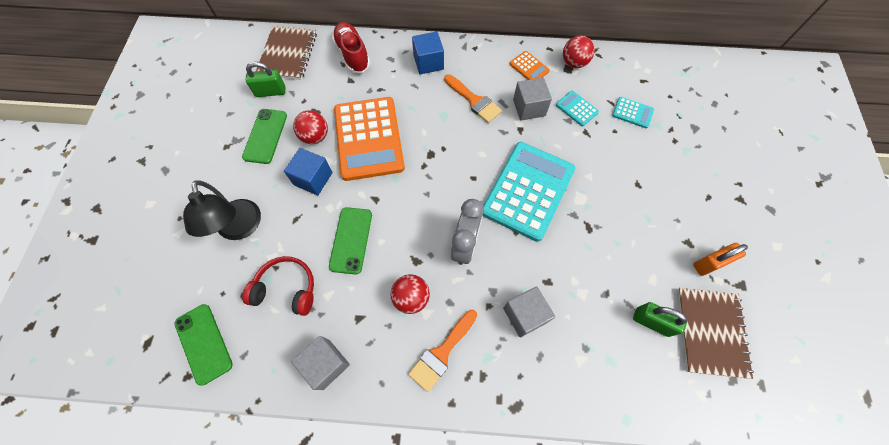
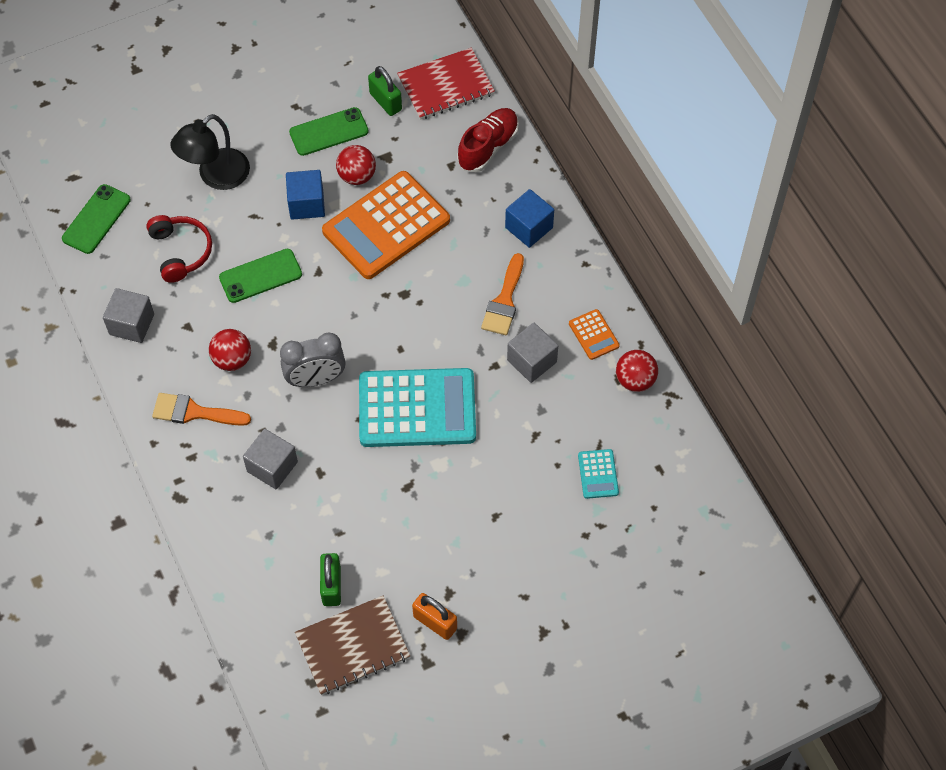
camera: 60 degrees right, 5 degrees down
(288, 54) = (446, 86): brown notebook -> red notebook
(529, 67) = (593, 335): orange calculator -> orange calculator turned 45 degrees counterclockwise
(576, 108) = (564, 411): turquoise calculator -> none

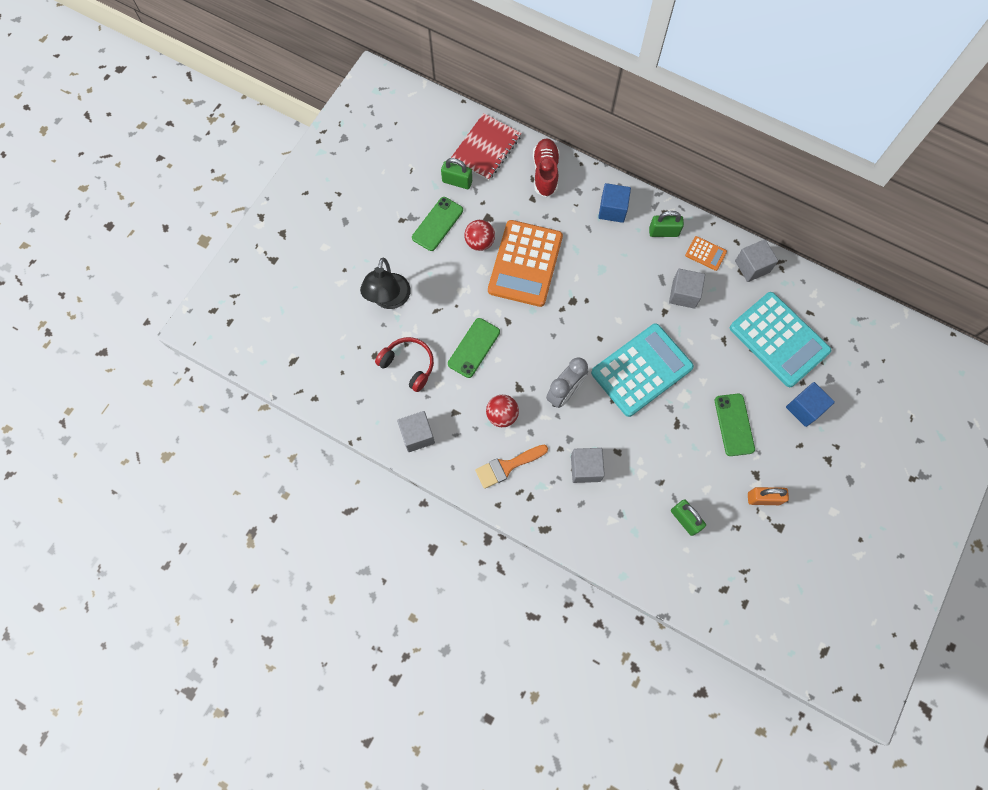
camera: 35 degrees left, 10 degrees up
(96, 219) = (333, 379): green phone -> green phone (734, 424)
(306, 204) = (463, 281): blue cube -> blue cube (804, 408)
(352, 646) = (729, 549): brown notebook -> none
(504, 301) = (636, 266): orange brush -> none
(566, 284) = (663, 232): none -> green padlock
(598, 474) = (779, 339): turquoise calculator -> turquoise calculator, size x2.34
(635, 380) = (752, 266): red ball -> grey cube

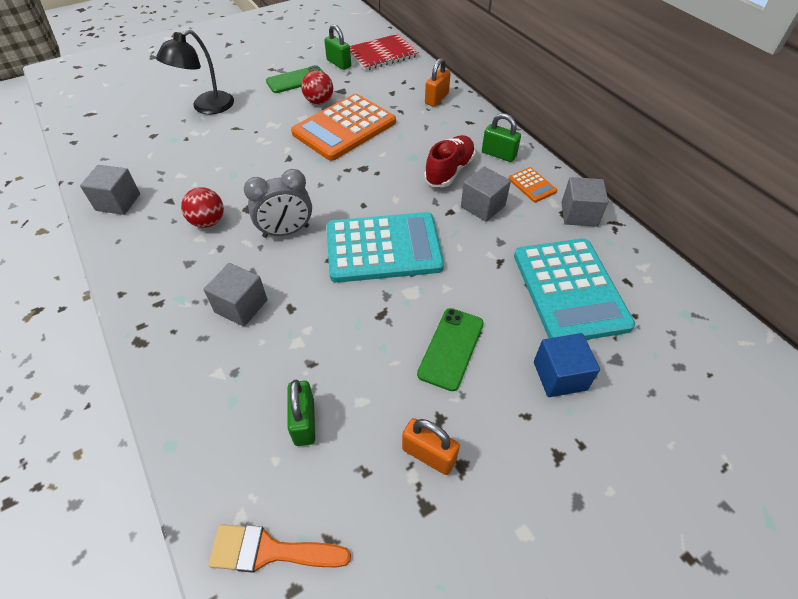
camera: 30 degrees right, 20 degrees down
(408, 365) = (171, 152): red headphones -> none
(474, 348) = (238, 163): green phone -> none
(507, 466) = (166, 265): orange brush -> orange brush (269, 551)
(545, 172) = (418, 82): red shoe -> red shoe (449, 171)
(575, 188) = (436, 98): none -> orange padlock
(612, 209) = (459, 123): blue cube -> none

